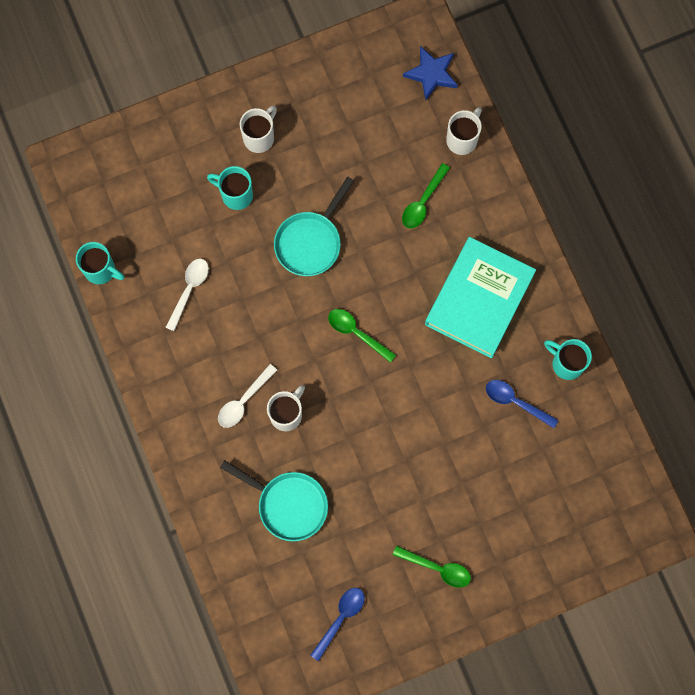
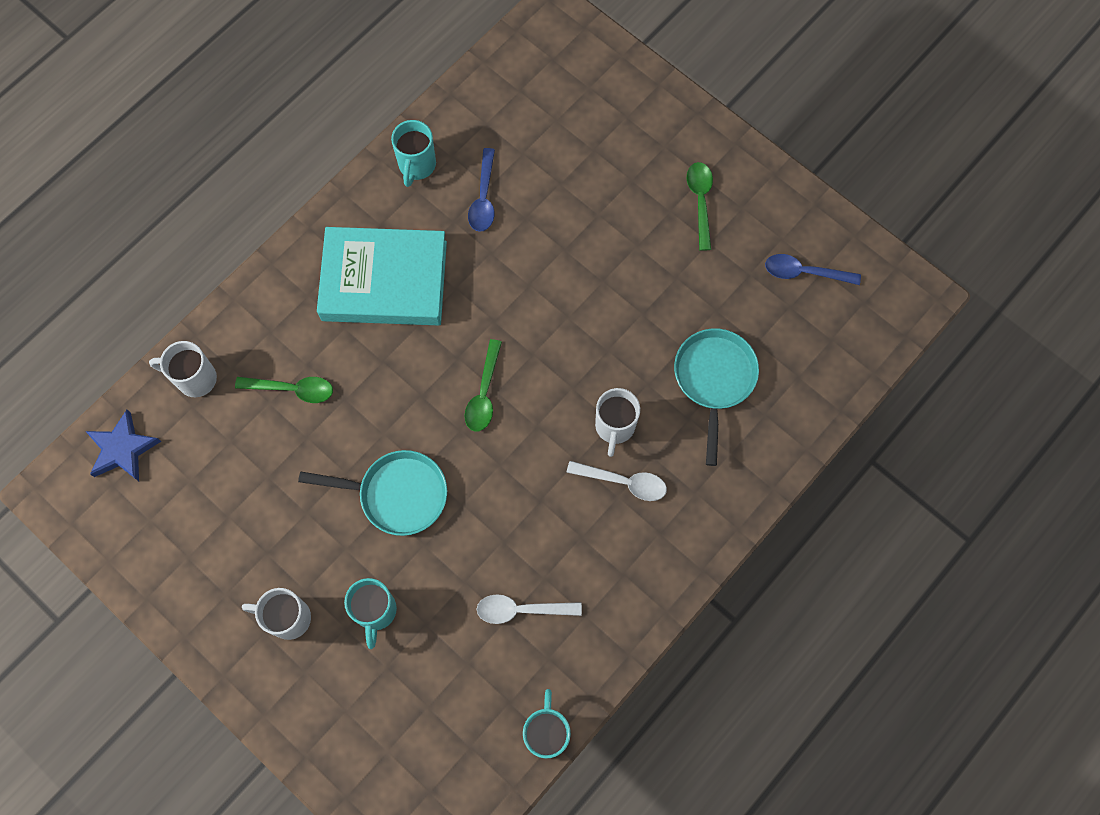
camera: 115 degrees left, 5 degrees down
(287, 414) = (614, 427): white mug -> white mug turned 90 degrees counterclockwise

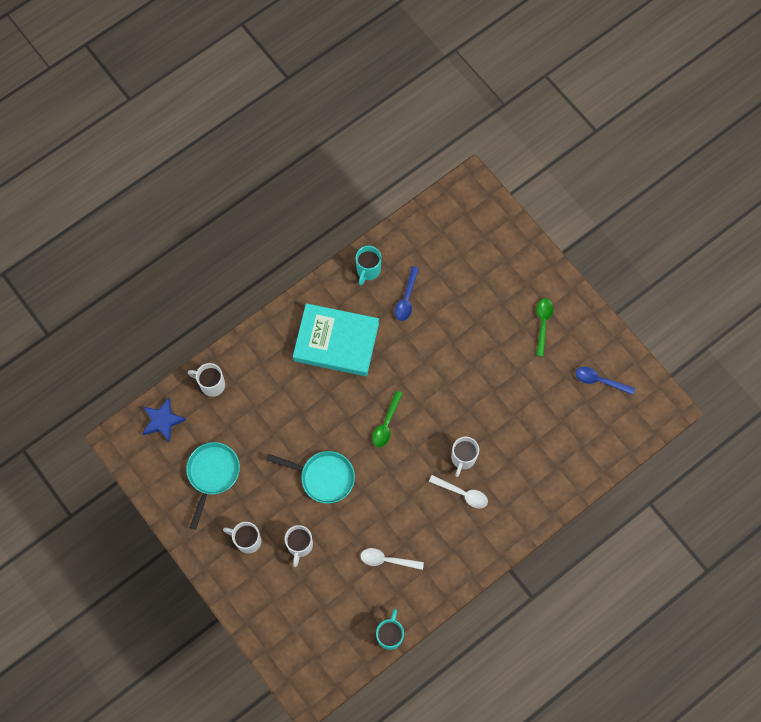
camera: 10 degrees right, 0 degrees up
(292, 389) = (270, 401): green spoon -> none
(375, 612) = (300, 546): turquoise mug -> white mug
(714, 379) = (530, 439): turquoise pan -> turquoise pan (212, 474)

